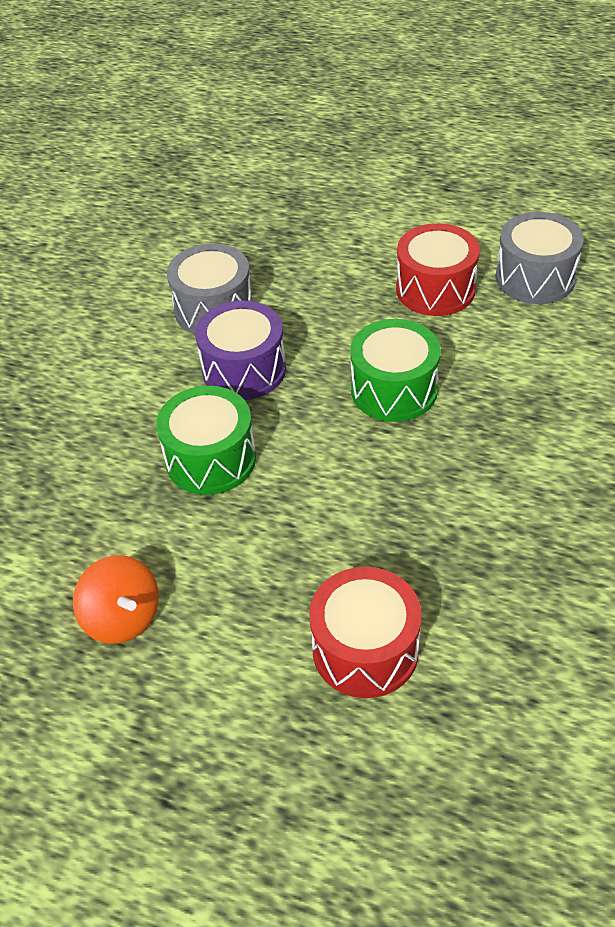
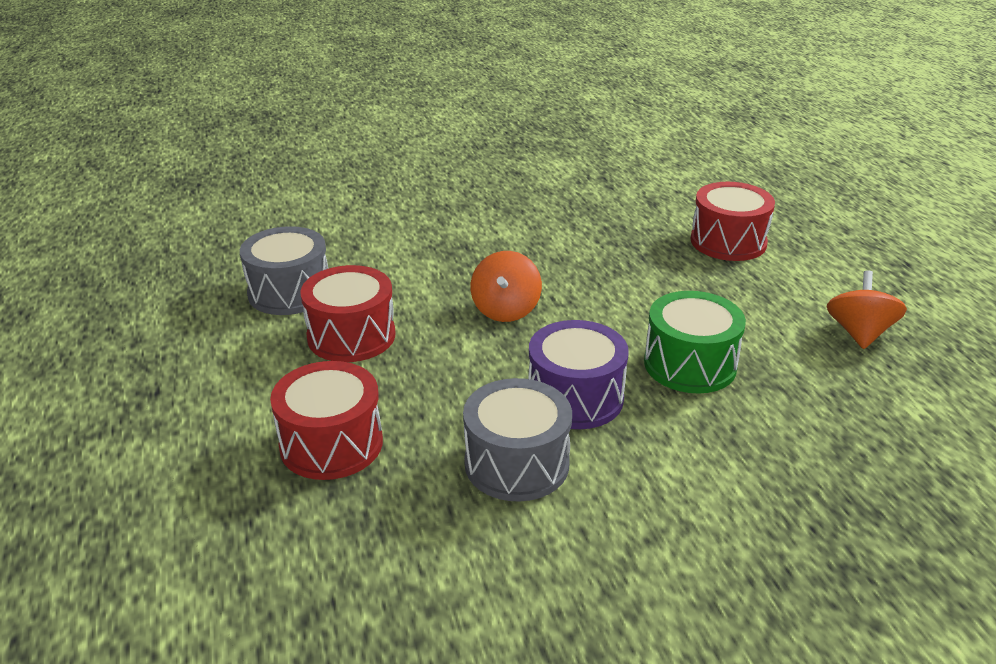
camera: 130 degrees left, 15 degrees down
(316, 242) = (331, 444): none -> red drum
(394, 389) = (505, 310): green drum -> orange spinning top

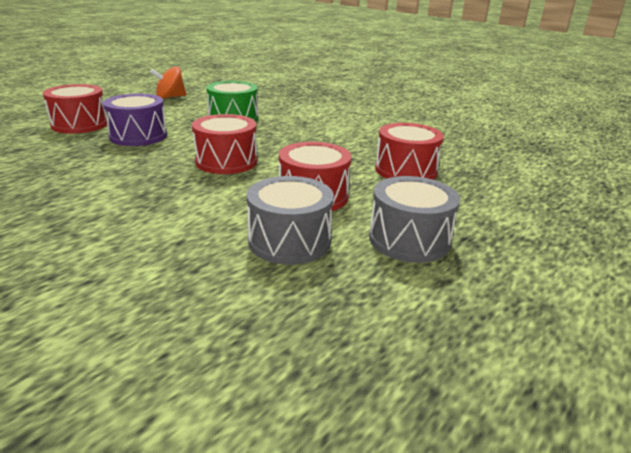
camera: 125 degrees left, 5 degrees down
(505, 310) = (226, 161): orange spinning top -> red drum
(516, 463) = (352, 134): grey drum -> grey drum (409, 240)
(575, 397) = (290, 133): purple drum -> purple drum (138, 136)

